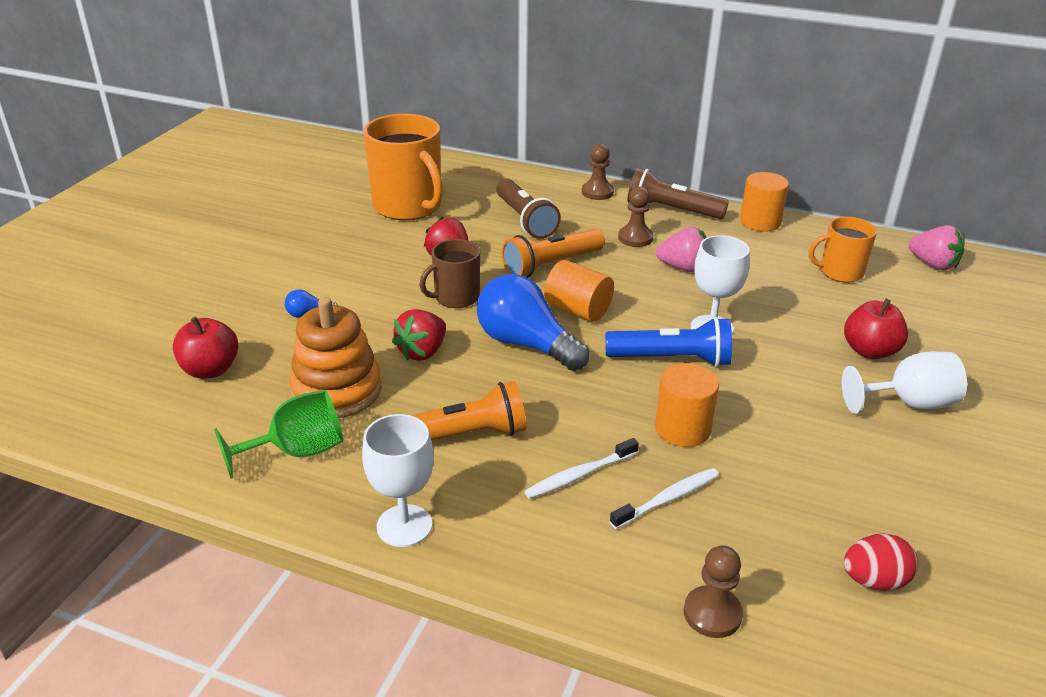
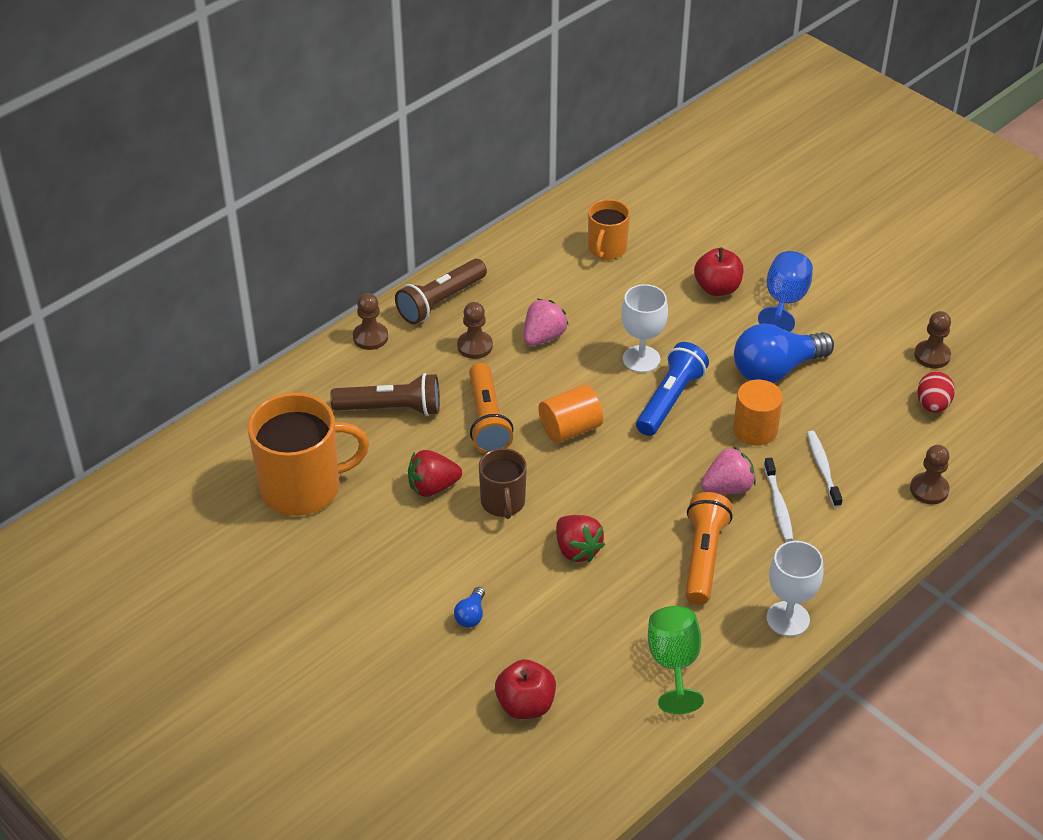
camera: 65 degrees left, 10 degrees up
(337, 390) = (604, 621): orange stacking toy -> none
(526, 344) = (602, 479): blue light bulb -> blue light bulb (775, 370)
(760, 222) = (499, 255): orange cylinder -> none
(908, 403) = (784, 301): white goblet -> blue goblet
(933, 264) = (627, 192): pink strawberry -> pink strawberry (728, 488)
(966, 558) = (932, 355): none -> brown pawn

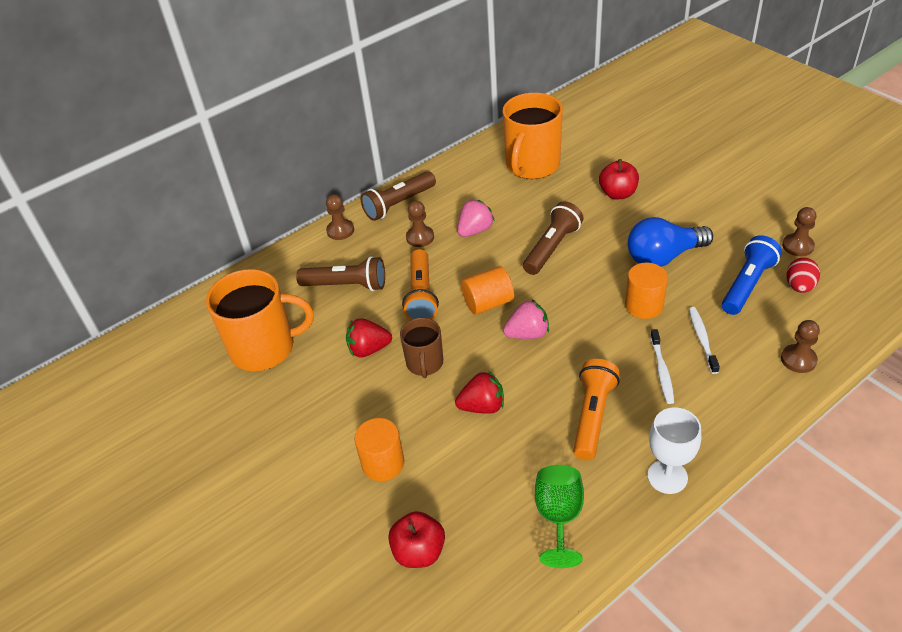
camera: 10 degrees right, 0 degrees up
(471, 615) = (383, 463): blue light bulb -> orange cylinder
(577, 550) = (482, 406): red strawberry -> red strawberry turned 75 degrees counterclockwise
(606, 249) = (532, 165): orange mug -> orange mug, size x1.79
(641, 359) = (552, 248): white goblet -> brown flashlight
(670, 400) = (573, 280): blue flashlight -> blue flashlight (747, 285)
(728, 488) = (618, 354): pink strawberry -> pink strawberry (527, 334)
(784, 301) = (672, 203): blue goblet -> none

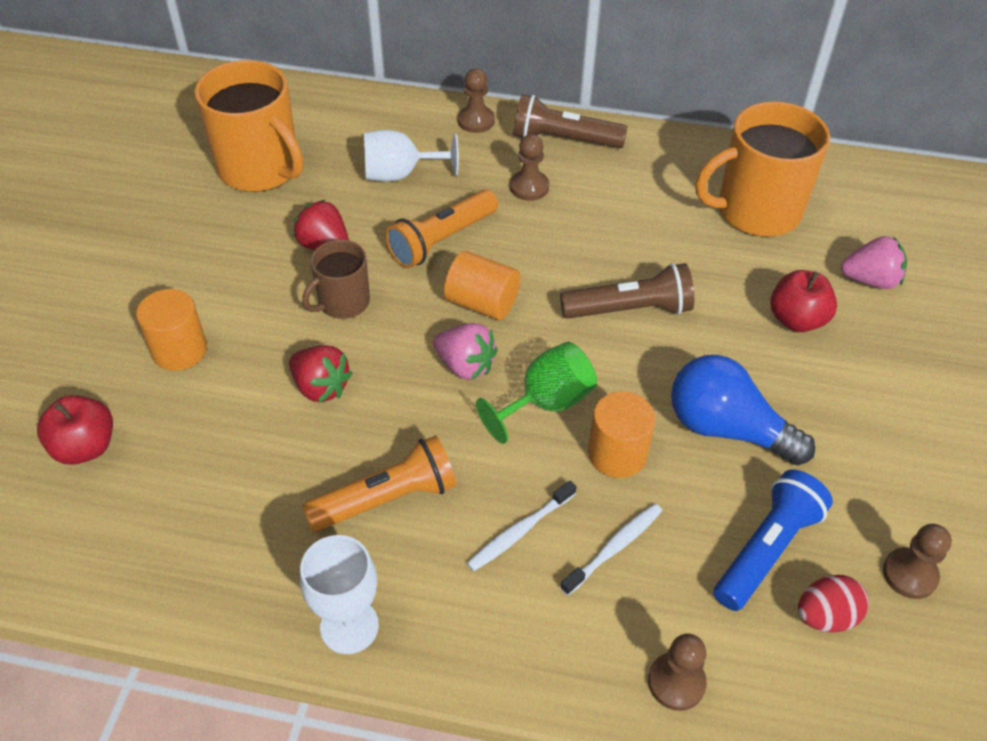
camera: 45 degrees right, 5 degrees up
(346, 285) = (400, 174): brown flashlight -> white goblet
(475, 230) = (588, 225): pink strawberry -> pink strawberry (870, 280)
(559, 517) = (212, 547): green goblet -> green goblet (546, 403)
(747, 285) = (766, 550): blue flashlight -> blue flashlight turned 45 degrees counterclockwise

